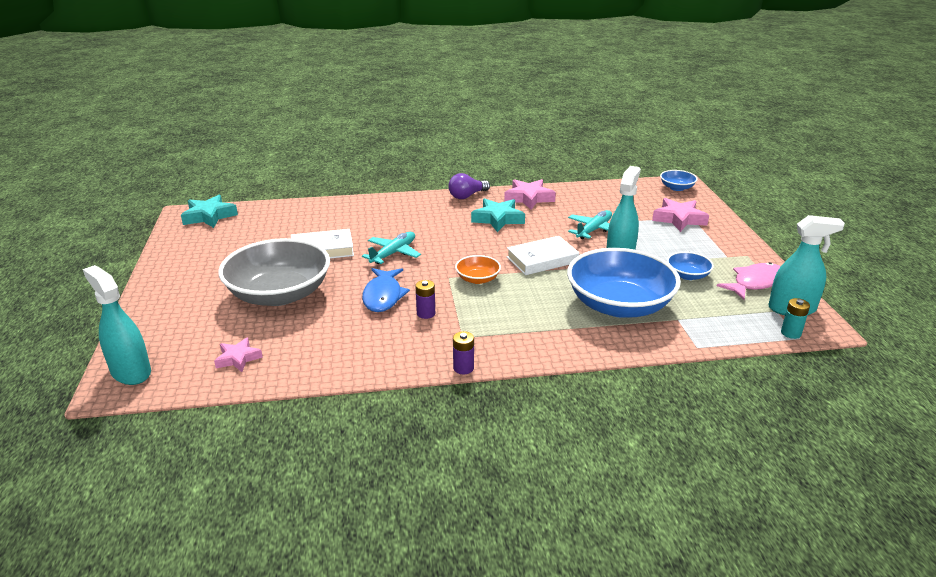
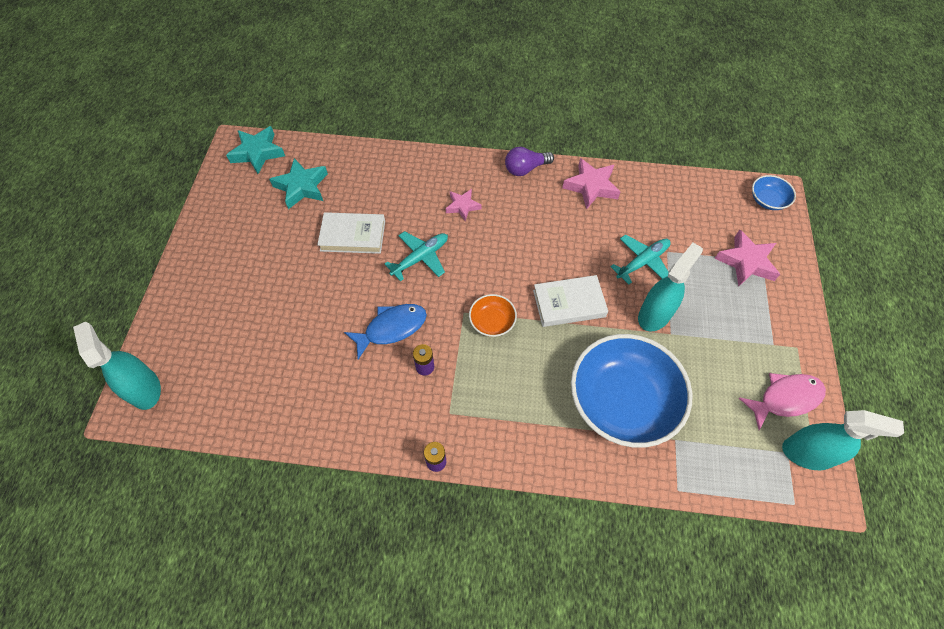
camera: 15 degrees right, 30 degrees up
(238, 358) = (238, 393): pink star -> pink star (462, 206)
(279, 294) = (295, 301): grey bowl -> none
(383, 296) = (392, 328): blue fish -> blue fish turned 135 degrees counterclockwise
(498, 219) = (545, 219): turquoise star -> turquoise star (301, 187)
(687, 275) = (715, 367): blue bowl -> none
(791, 333) = (787, 493): turquoise battery -> none

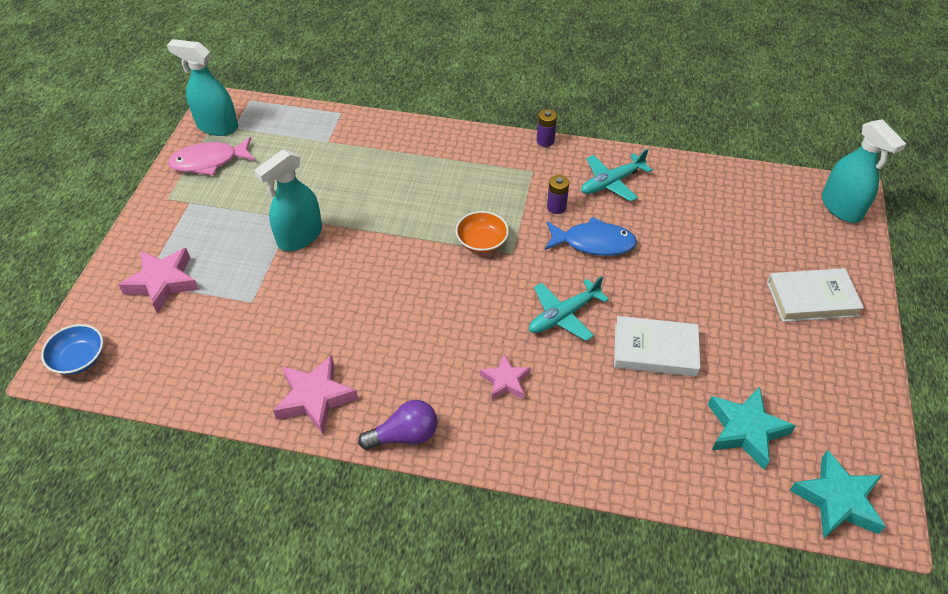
camera: 175 degrees left, 10 degrees down
(392, 328) = (593, 243): blue fish -> blue fish turned 150 degrees counterclockwise
(569, 303) = (391, 253): white book -> white book (811, 299)
(622, 401) = (364, 169): blue bowl -> none
(642, 262) = (289, 291): turquoise plane -> turquoise plane (612, 182)

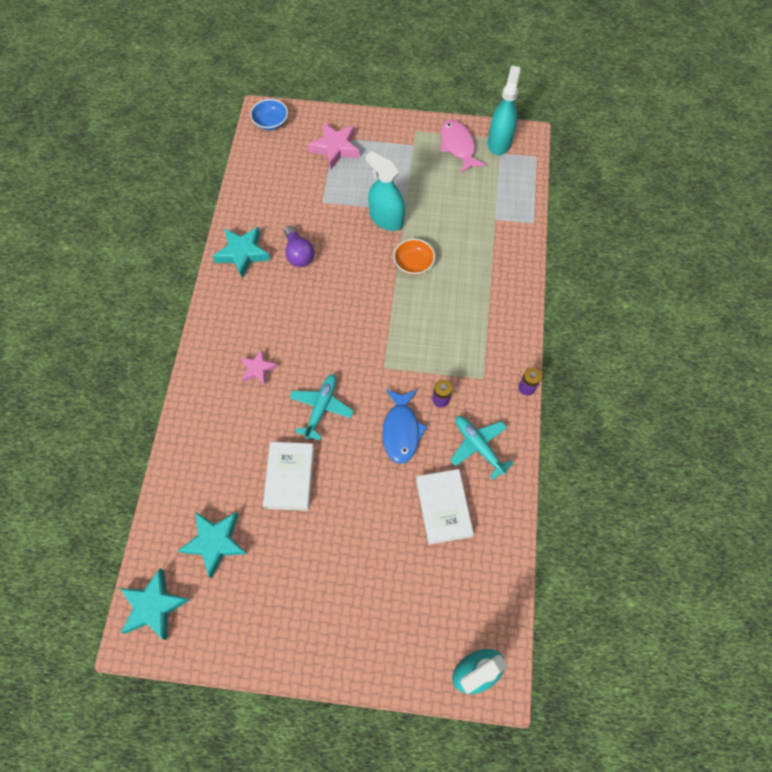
camera: 85 degrees right, 15 degrees up
(315, 398) = (242, 253): pink star -> turquoise star
(405, 435) = (213, 310): purple light bulb -> purple light bulb (299, 254)
(482, 241) = (394, 343): orange bowl -> orange bowl (413, 263)
(564, 315) = (321, 408): turquoise plane -> turquoise plane turned 60 degrees clockwise
(811, 299) = (351, 619): white book -> white book (443, 507)

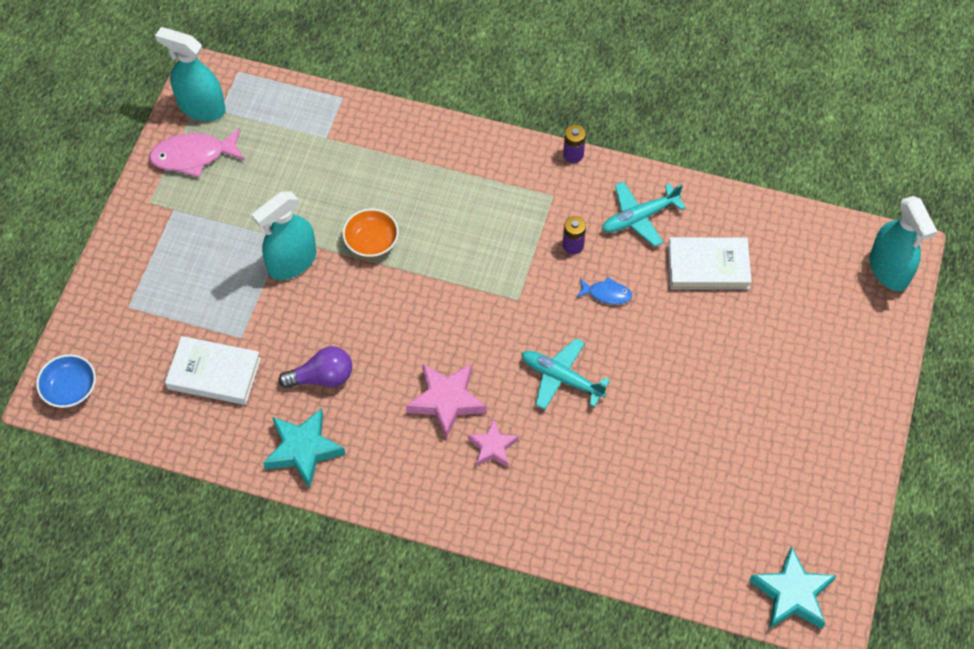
camera: 80 degrees left, 5 degrees down
(215, 542) = (721, 518): turquoise star -> none
(289, 477) = (649, 425): white book -> white book (214, 373)
(335, 148) = (149, 308): pink star -> pink star (446, 401)
(401, 430) = (606, 294): blue fish -> blue fish, size x0.56

